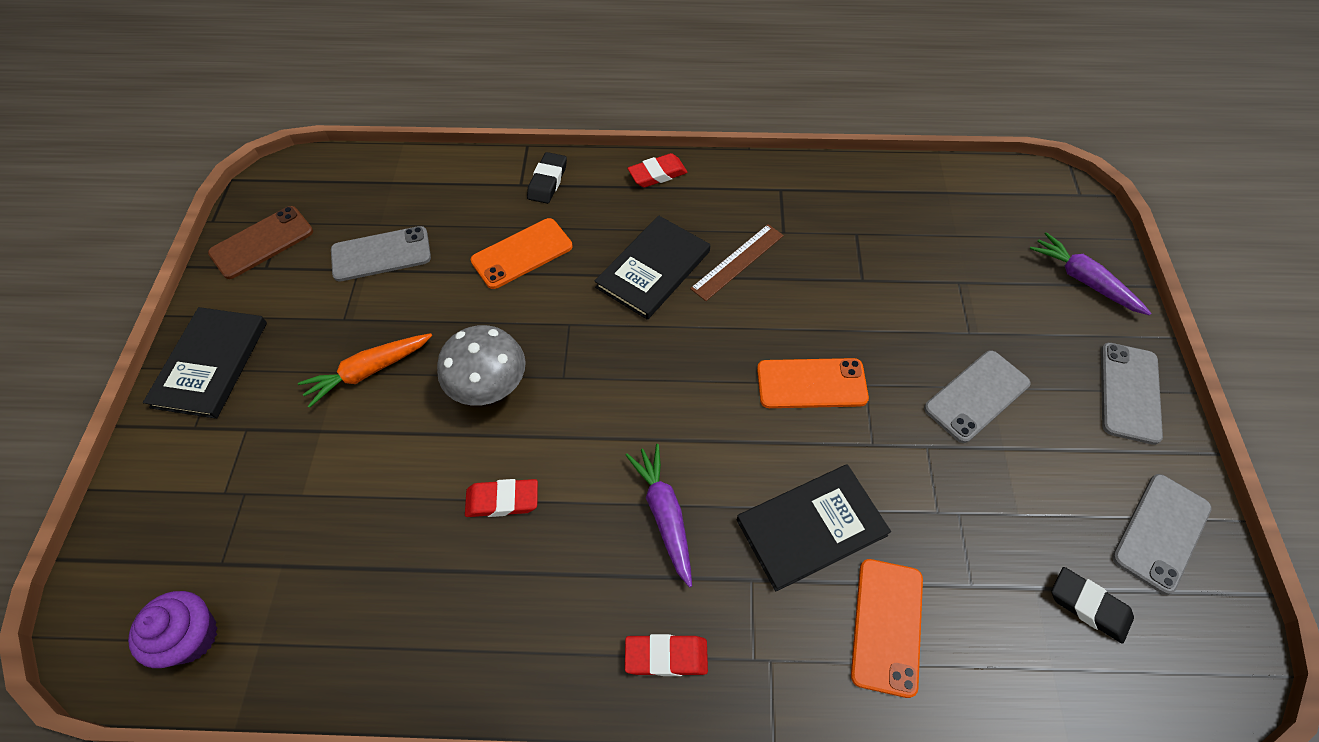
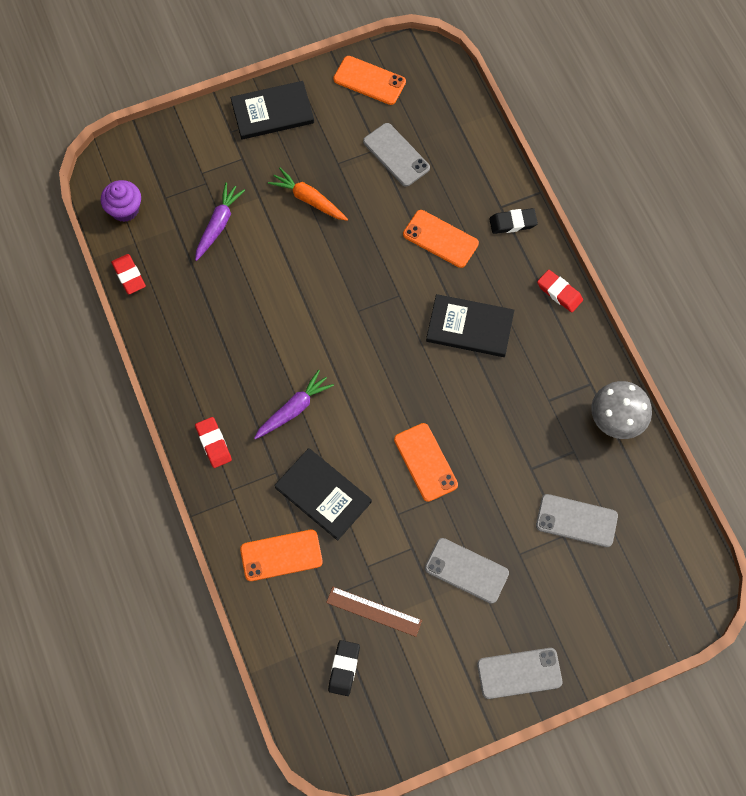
camera: 65 degrees right, 10 degrees up
(262, 242) = (369, 80): brown phone -> orange phone
(490, 388) = (330, 273): grey mushroom -> grey mushroom (616, 420)
(502, 500) = (262, 317): red eraser -> red eraser (129, 276)
(737, 261) = (504, 379): brown ruler -> brown ruler (374, 611)
(1083, 280) = (611, 626): purple carrot -> purple carrot (218, 224)
(1161, 532) = (415, 707): grey phone -> grey phone (576, 521)

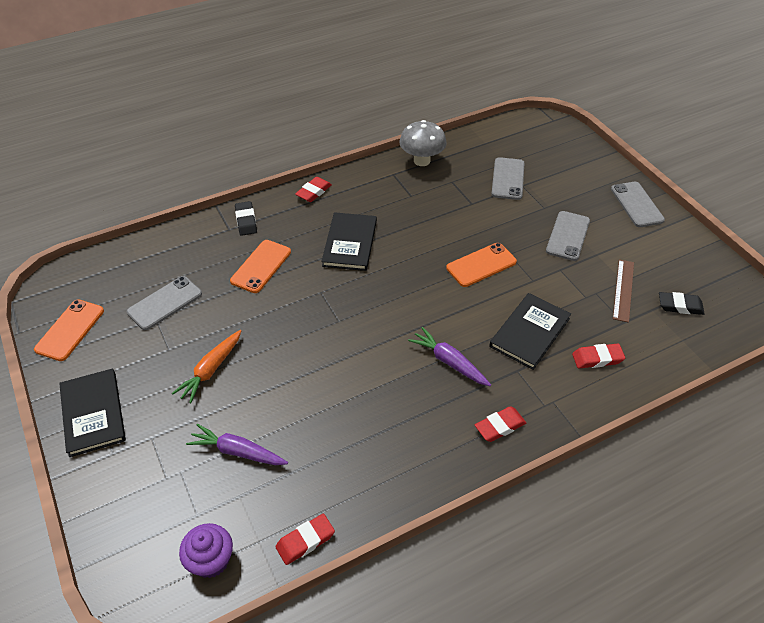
camera: 95 degrees left, 20 degrees down
(281, 555) = (597, 358): orange phone -> red eraser

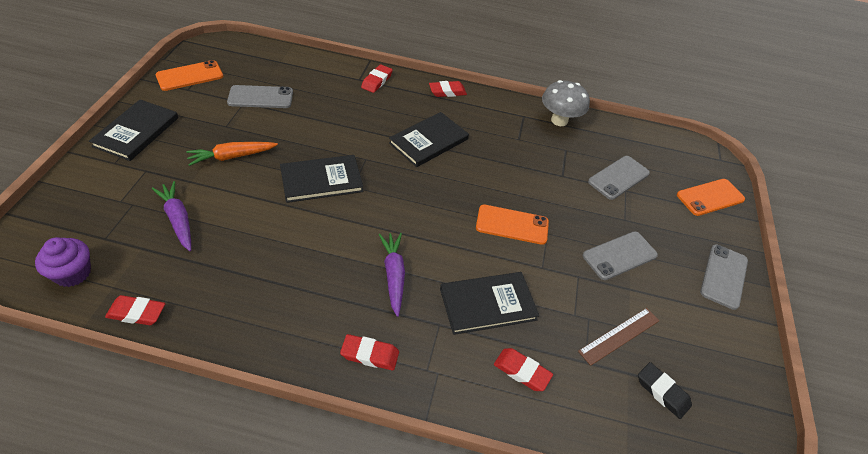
camera: 35 degrees right, 0 degrees up
(246, 221) = (377, 81): black eraser -> red eraser
(261, 266) = (348, 115): orange phone -> orange phone (710, 197)
(309, 334) = (321, 180): none -> black book

